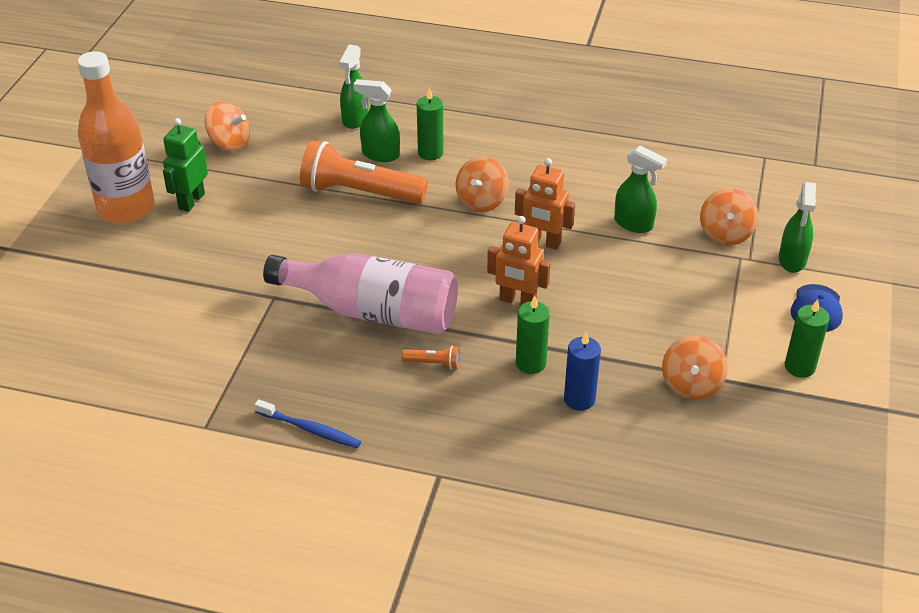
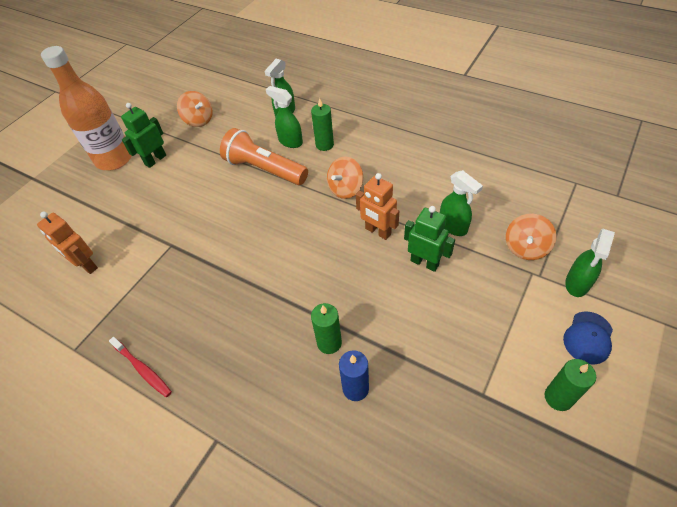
camera: 20 degrees right, 10 degrees up
(310, 429) = (143, 369): blue toothbrush -> red toothbrush
(372, 311) = (232, 270): pink bottle -> none
(433, 363) = (256, 327): orange flashlight -> none
(517, 301) = (340, 281): orange robot -> orange robot (86, 265)
(613, 266) = (424, 262): none -> green robot
(691, 385) = (455, 395): orange spinning top -> none

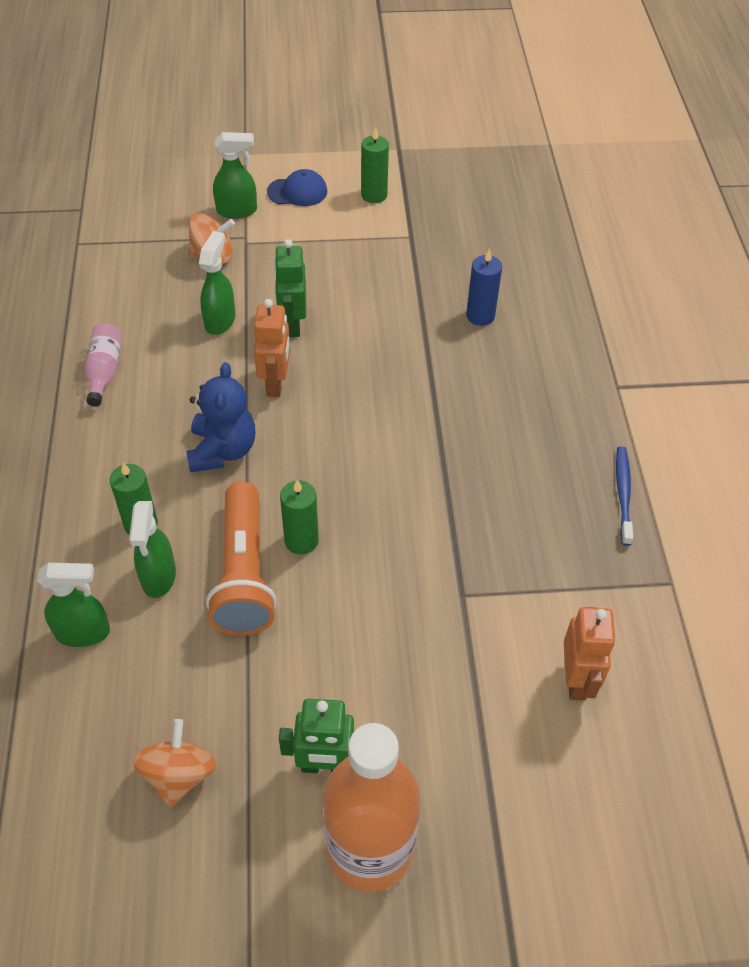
camera: 130 degrees left, 0 degrees up
(143, 369) = (623, 494): red toothbrush -> blue toothbrush
(329, 343) = (453, 356): green candle -> green candle (301, 540)
(345, 189) = (222, 450): orange spinning top -> blue teddy bear
(442, 162) = (104, 371): none -> pink bottle

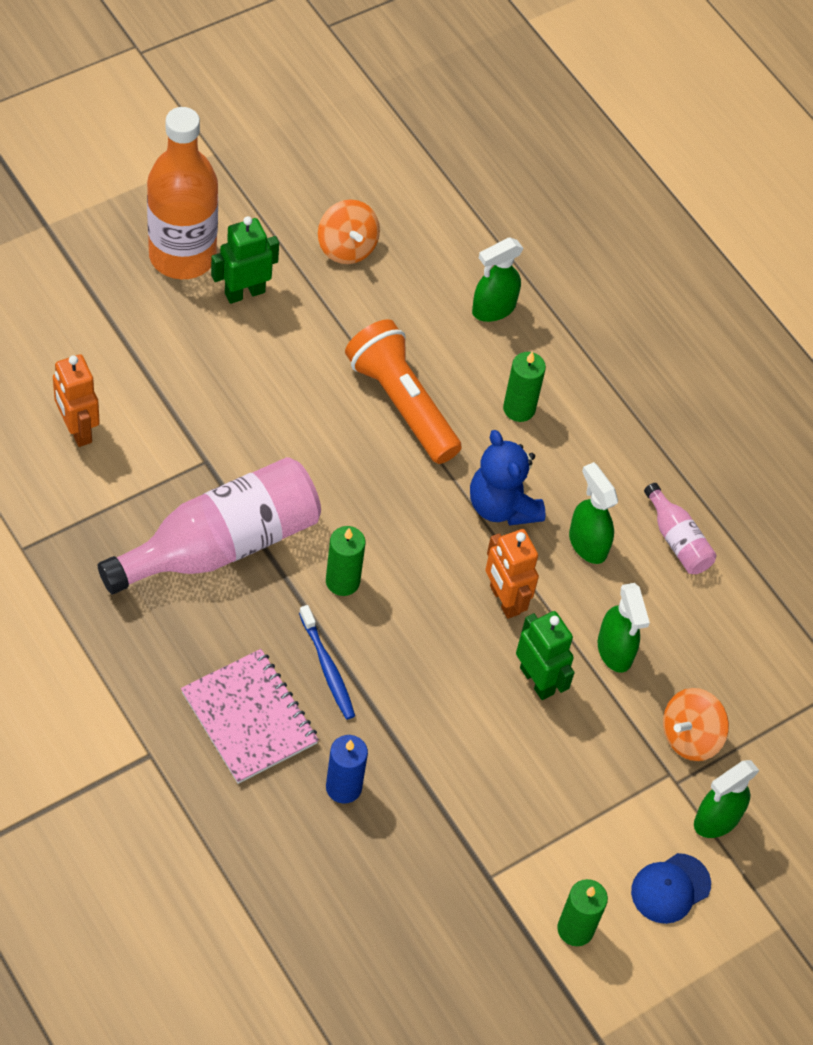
camera: 145 degrees right, 5 degrees up
(158, 577) = (469, 372): green spray bottle -> green spray bottle (587, 543)
(301, 540) = (372, 451): green candle -> green candle (342, 581)
(486, 515) = (221, 545): none -> pink bottle
(528, 381) = (249, 718): none -> pink notebook
(623, 494) = (98, 622): blue toothbrush -> blue toothbrush (327, 668)

